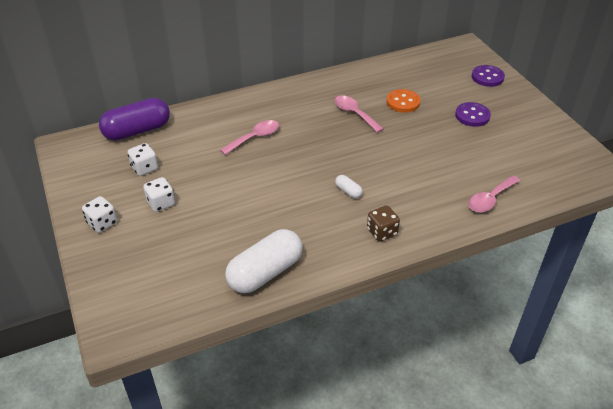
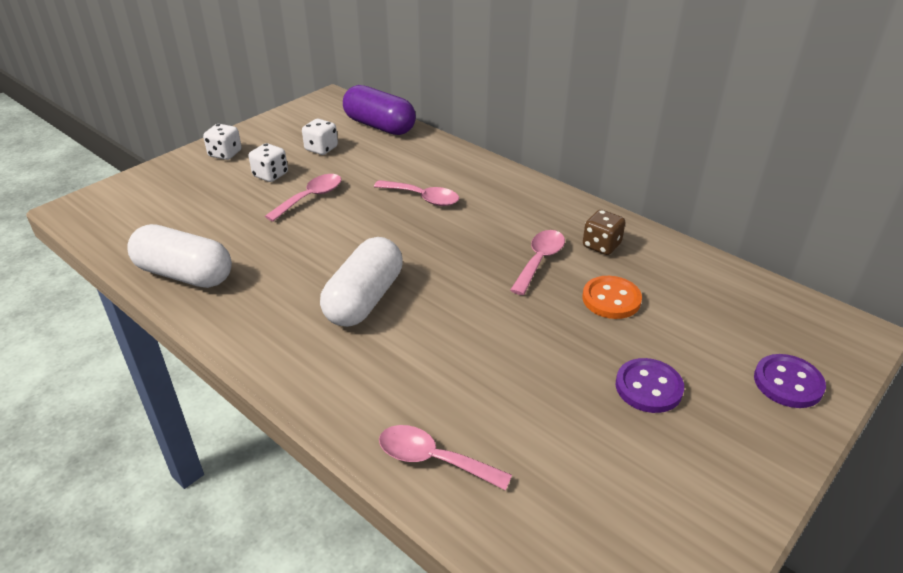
camera: 65 degrees right, 5 degrees down
(212, 189) = (310, 198): none -> pink spoon
(348, 191) = (364, 299): white capsule -> white capsule, size x2.36
(382, 232) = (295, 352): brown dice -> brown dice (601, 245)

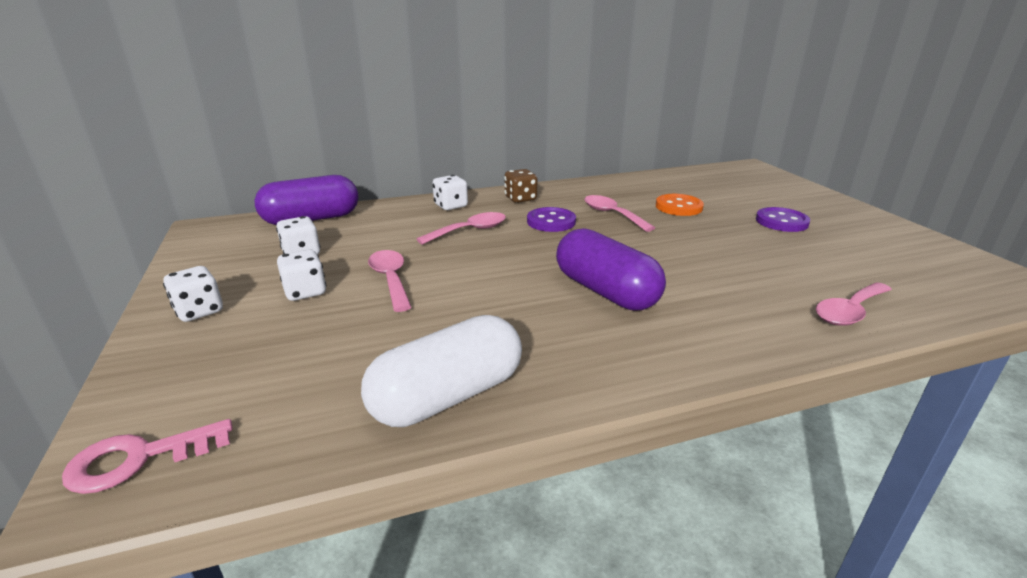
camera: 60 degrees left, 10 degrees down
(97, 206) = (138, 459): none -> pink key
(364, 299) = (605, 291): white capsule -> purple capsule
(466, 170) = (451, 206): none -> white dice
(601, 245) = (612, 193): brown dice -> brown dice (520, 199)
(788, 383) = (789, 190): purple button -> purple button (551, 222)

